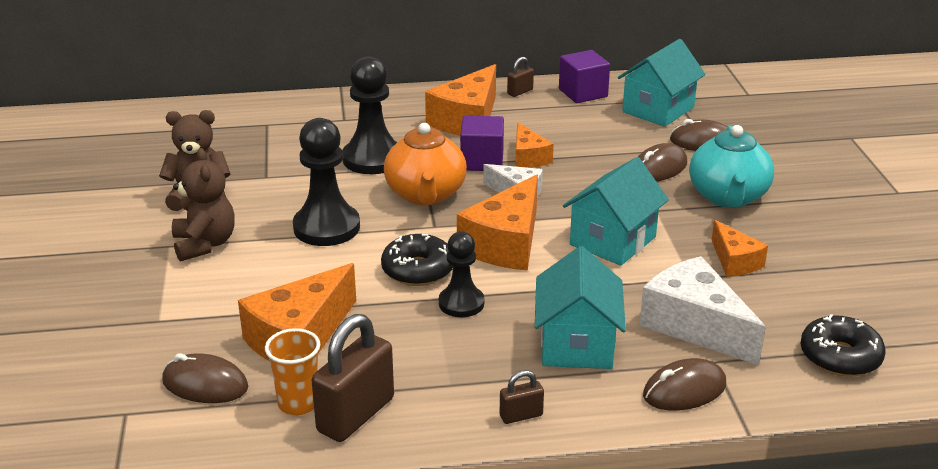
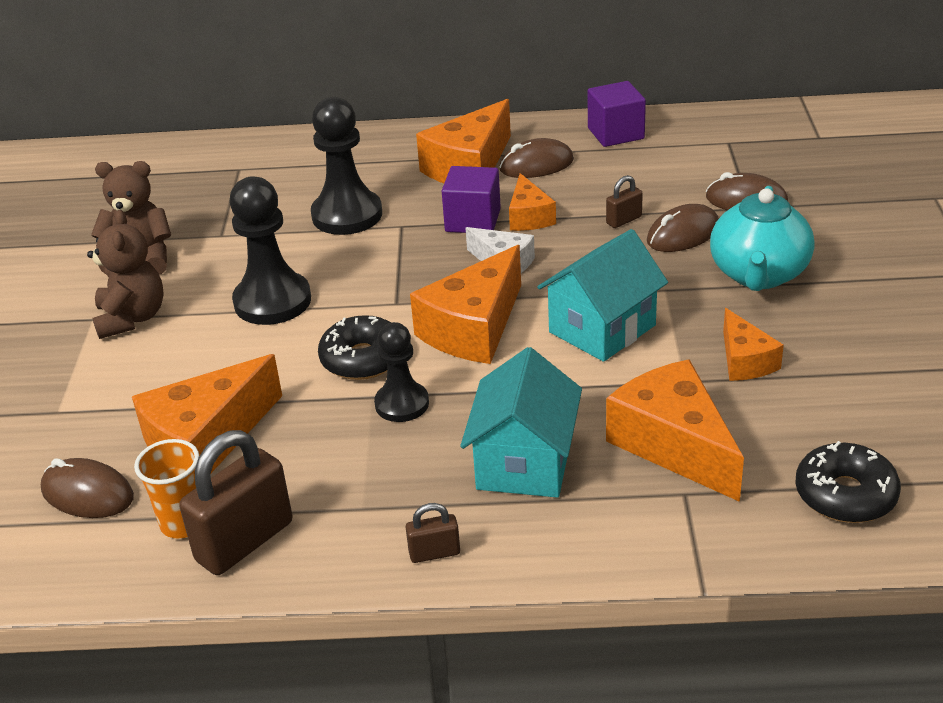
camera: 10 degrees right, 5 degrees up
(425, 195) = (396, 262): orange teapot -> none
(520, 92) = (540, 131): brown padlock -> brown padlock (624, 220)
(658, 109) = (701, 156): turquoise house -> none
(684, 390) = (639, 530): brown mouse -> brown mouse (536, 165)
(695, 325) = (673, 445): white cheese -> orange cheese

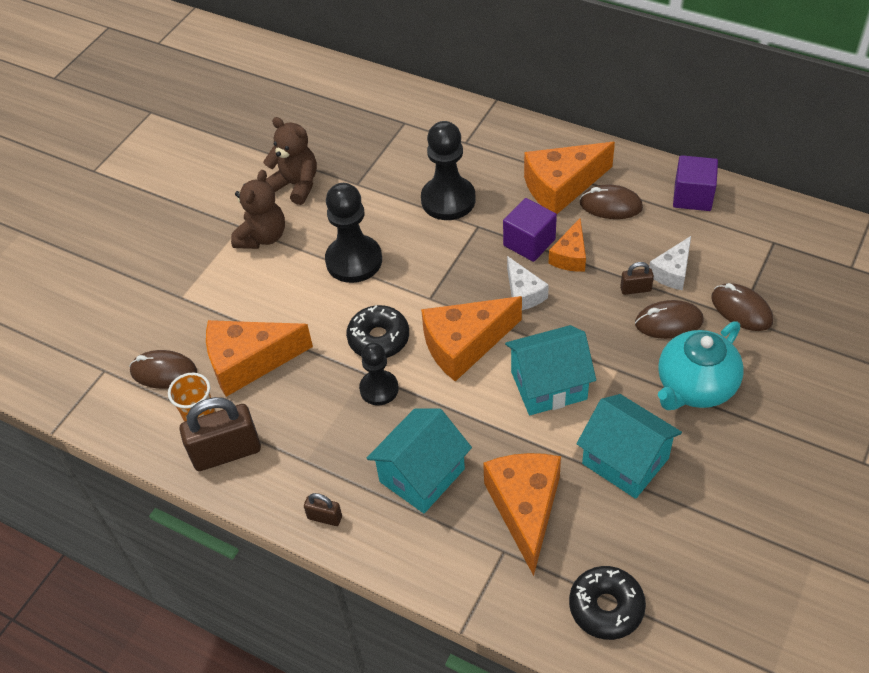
camera: 30 degrees right, 15 degrees up
(88, 494) = (164, 372): brown mouse -> brown mouse turned 45 degrees counterclockwise
(649, 195) = (672, 272): none -> white cheese
(745, 361) = (625, 461): orange cheese -> turquoise house

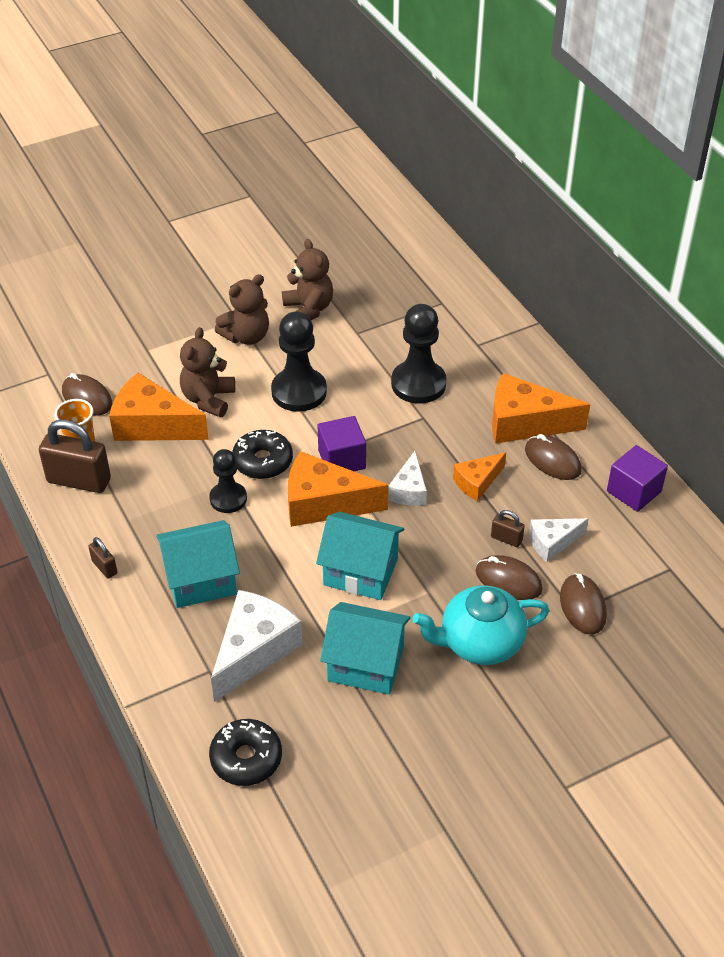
camera: 30 degrees right, 5 degrees down
(279, 311) = (208, 399): none -> brown teddy bear
(525, 508) = (254, 650): orange cheese -> white cheese
(529, 242) = (453, 453): purple cube -> purple cube (342, 459)
(625, 461) = (366, 664): turquoise house -> turquoise house turned 60 degrees counterclockwise

